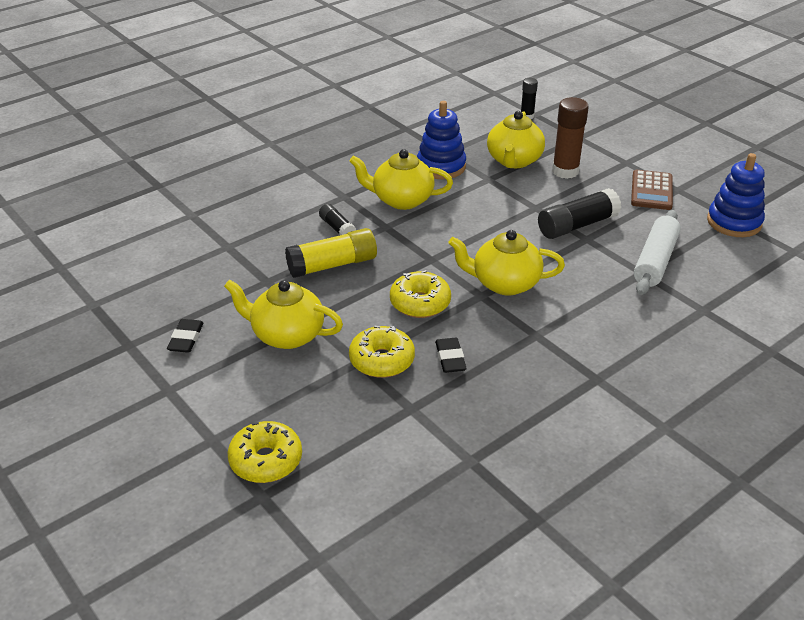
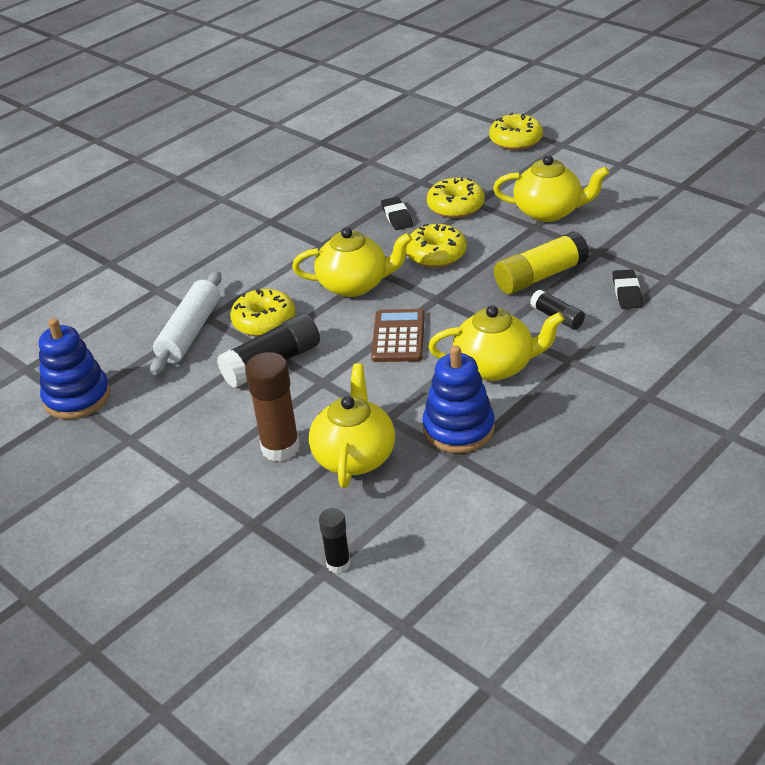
camera: 175 degrees right, 0 degrees up
(186, 339) = (636, 196): black eraser -> black eraser (627, 292)
(588, 261) = (264, 322): none -> yellow donut
(651, 191) = (166, 431): brown calculator -> brown calculator (398, 336)

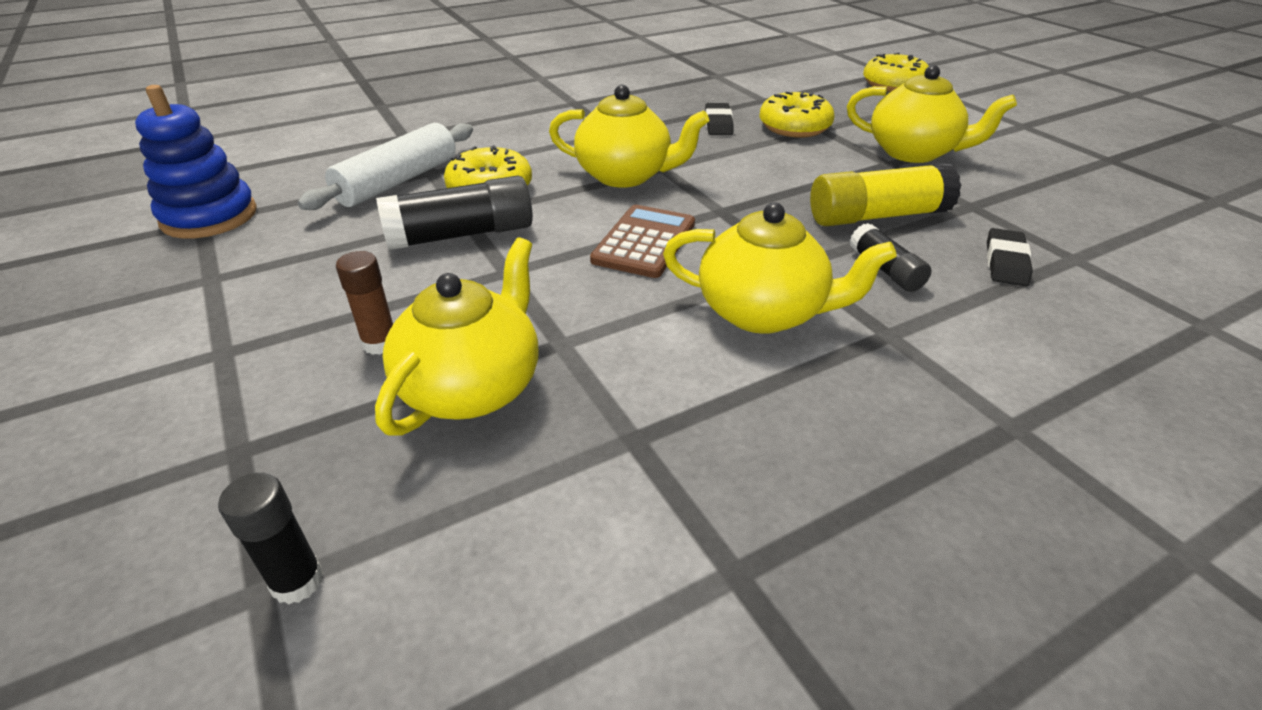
camera: 15 degrees right, 0 degrees up
(280, 448) = (380, 343): brown glue stick -> brown glue stick, size x0.57
(436, 255) = (745, 166): yellow donut -> none
(458, 429) = (659, 391): blue stacking toy -> none

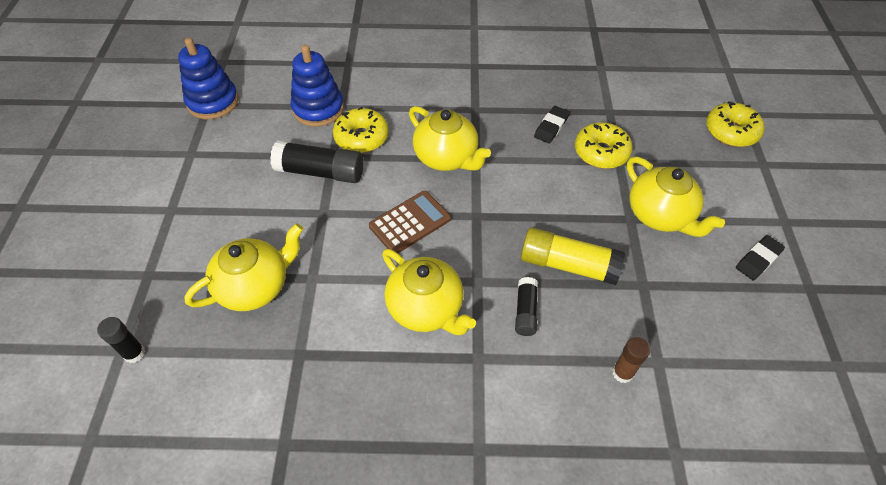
camera: 30 degrees right, 15 degrees up
(380, 343) = (235, 237): brown glue stick -> brown glue stick (622, 373)
(398, 181) = (318, 109): white rolling pin -> blue stacking toy
(1005, 262) = (607, 342): black eraser -> black eraser (758, 259)

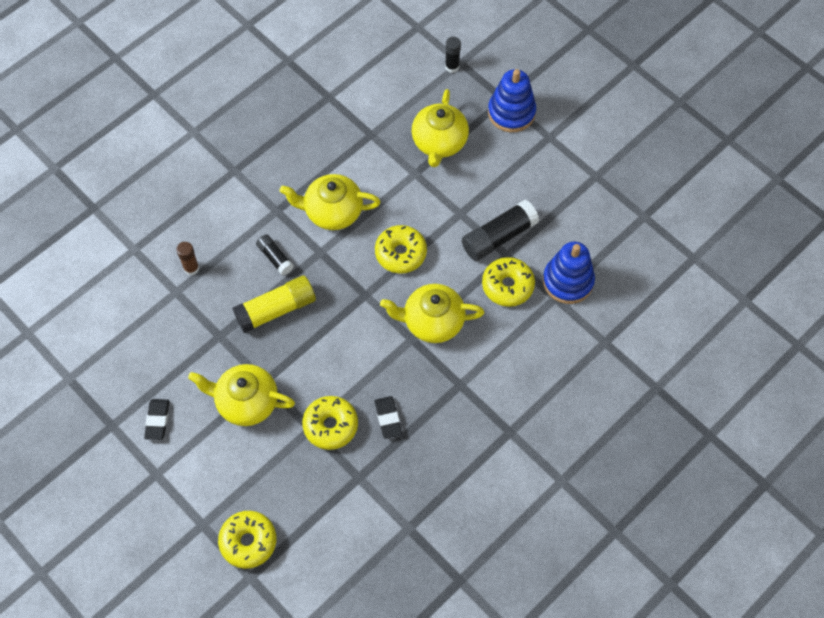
camera: 135 degrees right, 10 degrees up
(213, 102) = (644, 221): blue stacking toy -> blue stacking toy (511, 112)
(410, 222) = (400, 253): brown calculator -> yellow donut

